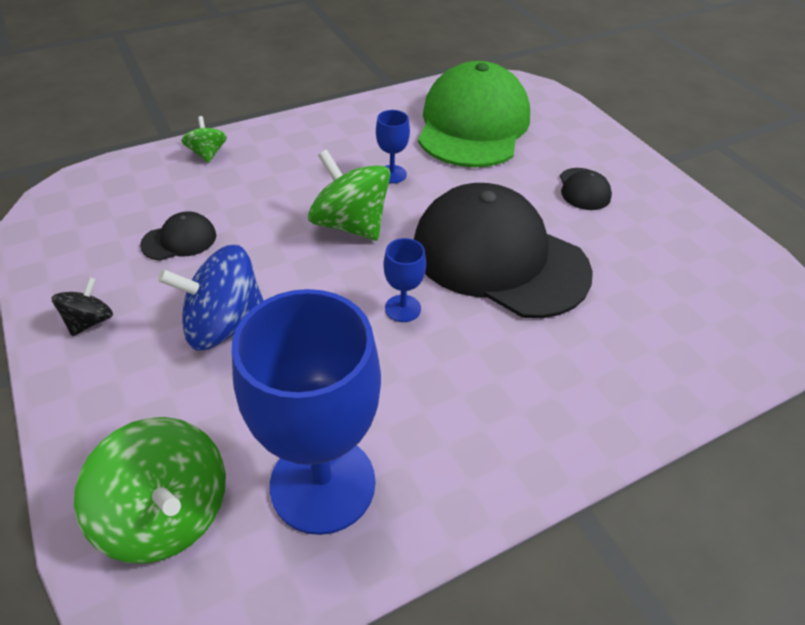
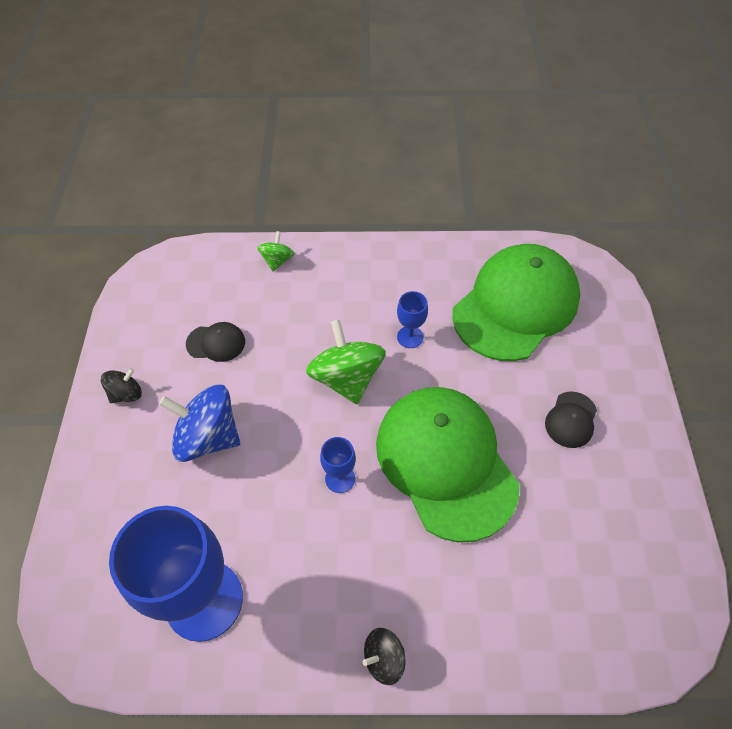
camera: 30 degrees right, 10 degrees up
(168, 514) = (103, 573): green spinning top -> none
(499, 258) = (445, 462): black cap -> green cap
(563, 446) = (384, 659): none -> black spinning top

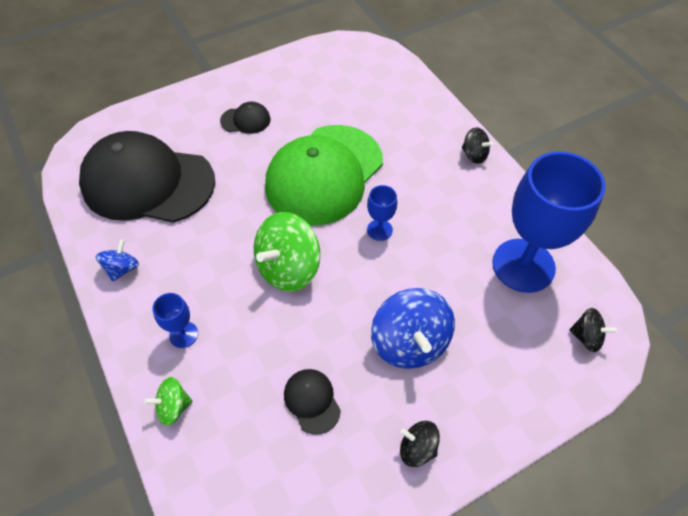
camera: 120 degrees left, 0 degrees up
(91, 603) = (586, 337): none -> black spinning top
(410, 337) = (219, 242): blue goblet -> blue goblet (183, 334)
(422, 263) = (122, 268): none -> blue spinning top
(515, 305) = (148, 183): green cap -> black cap

